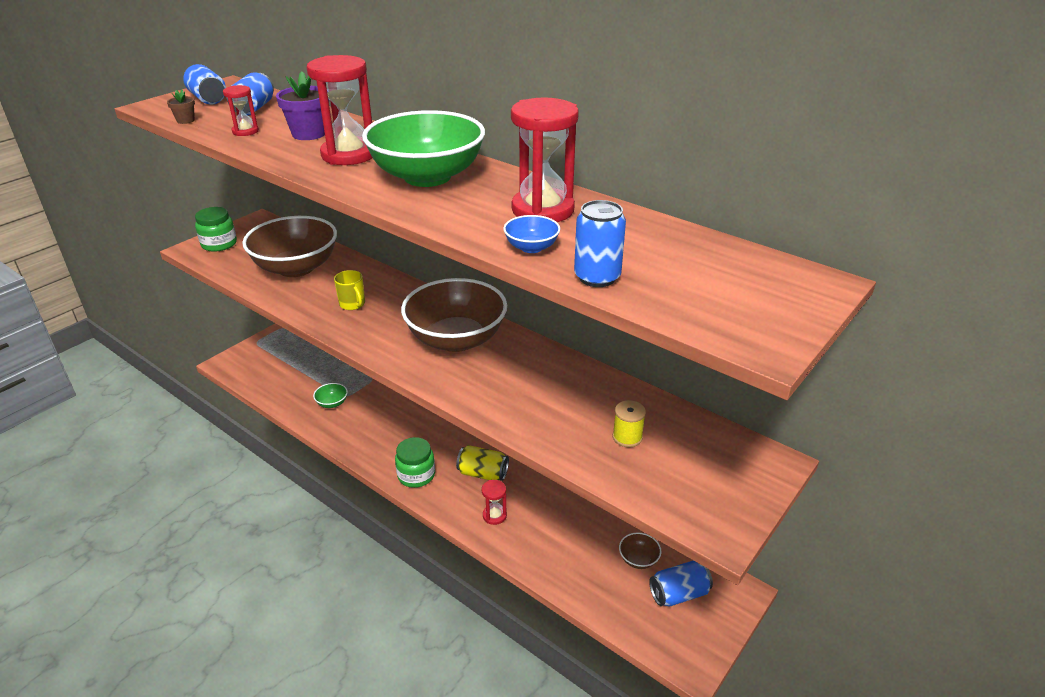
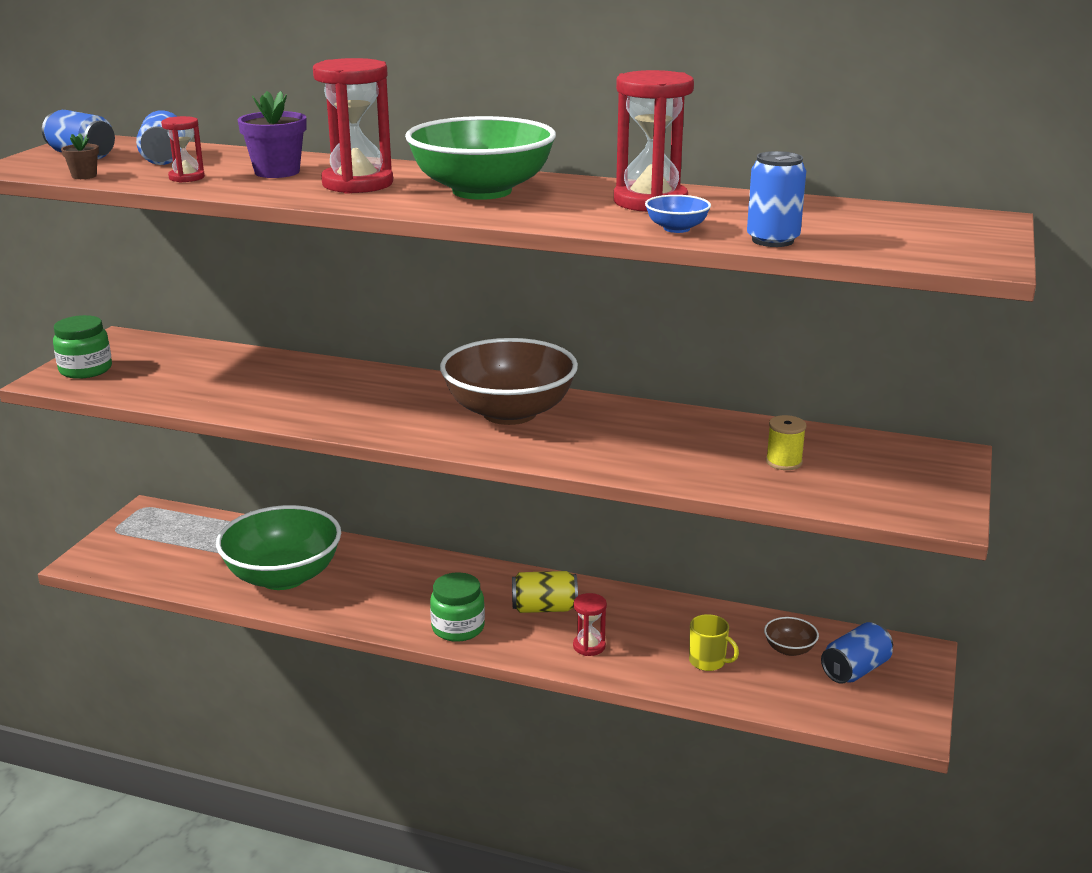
camera: 20 degrees left, 10 degrees down
(296, 268) = (226, 378): brown bowl -> none
(332, 403) = (283, 576): green bowl -> green bowl, size x2.48
(352, 304) = (342, 401): yellow mug -> yellow mug (708, 661)

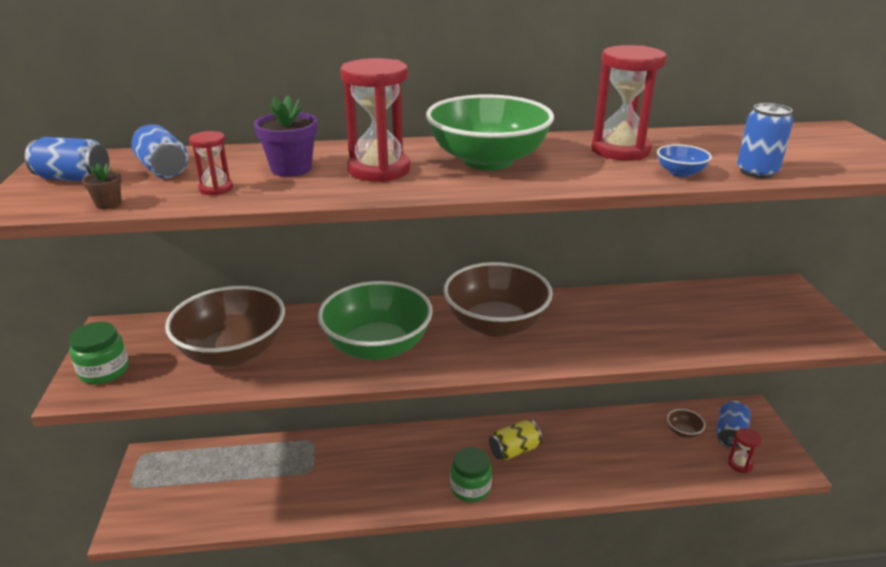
camera: 25 degrees left, 5 degrees up
(212, 380) = (233, 352): none -> brown bowl
(283, 576) = (307, 485): green bowl -> green bowl (377, 346)
(589, 646) = (567, 472): red hourglass -> red hourglass (740, 464)
(708, 661) = (647, 458): yellow mug -> none
(784, 462) = (709, 319): yellow spool -> none

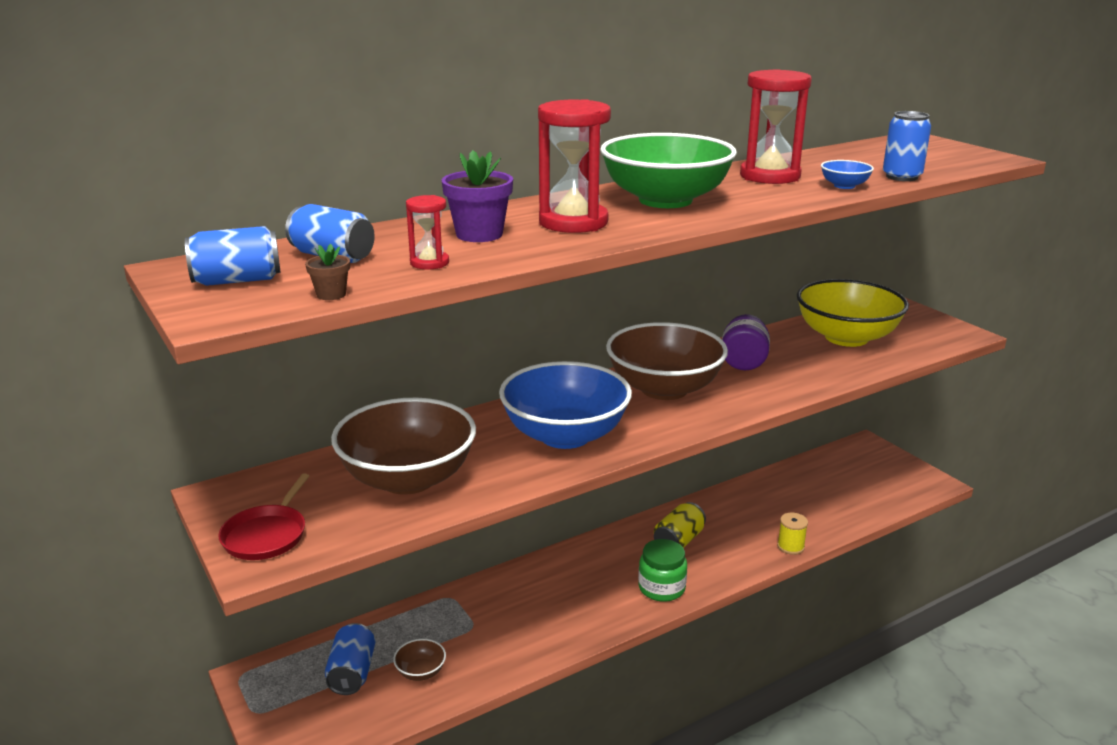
camera: 25 degrees left, 5 degrees down
(104, 371) = (266, 535): green jar -> red pan
(377, 346) = (565, 435): green bowl -> blue bowl
(588, 315) = (743, 362): none -> purple jar
(607, 487) = (790, 546): none -> yellow spool
(683, 431) = (823, 479): brown bowl -> brown bowl (421, 672)
(709, 313) = (846, 337): none -> yellow bowl
(730, 434) = (864, 470): blue can -> blue can (352, 673)
(740, 464) = (890, 493): red hourglass -> none

